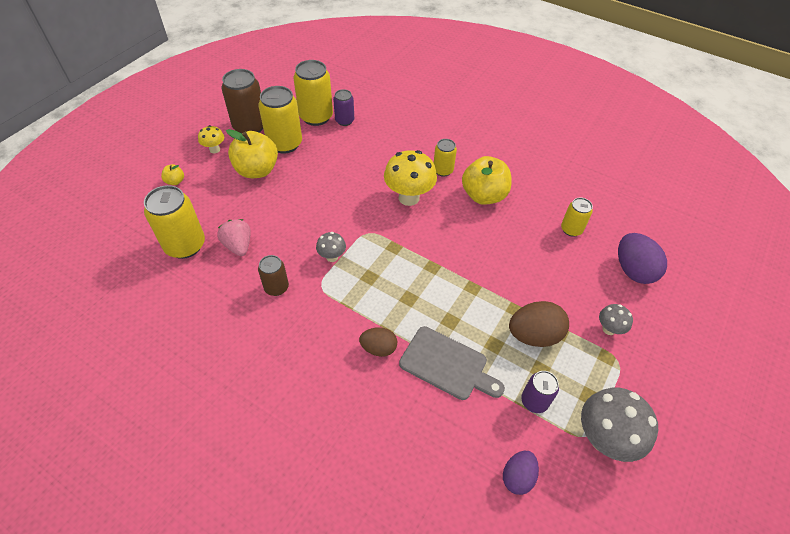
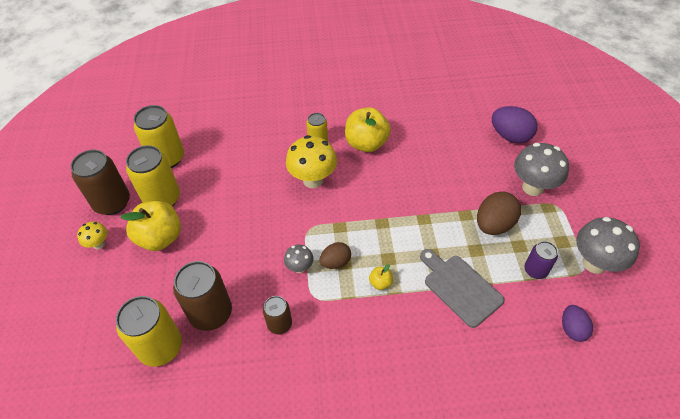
camera: 35 degrees left, 0 degrees up
(175, 181) = (89, 298): yellow apple -> yellow apple (380, 283)
(238, 246) = (211, 313): pink strawberry -> brown can
(344, 121) = (196, 147): purple can -> none
(378, 348) = (403, 312): brown egg -> brown egg (335, 262)
(447, 364) = (460, 288): grey cutting board -> grey cutting board turned 120 degrees counterclockwise
(571, 229) = (447, 132): yellow can -> none
(609, 329) = (532, 187): grey mushroom -> grey mushroom, size x1.92

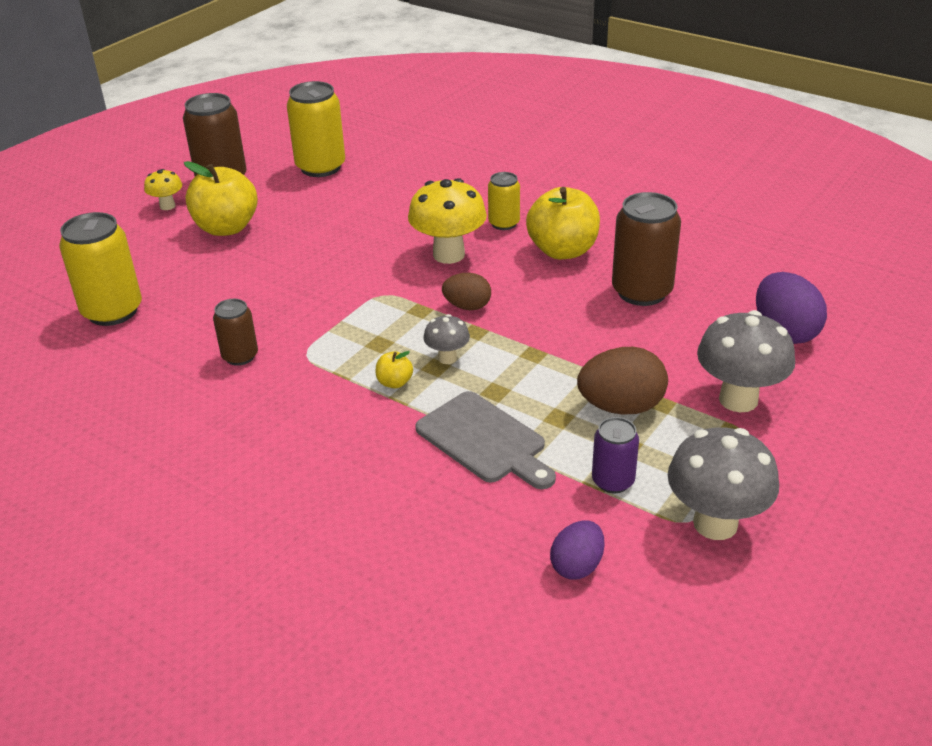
camera: 40 degrees right, 15 degrees down
(162, 199) = (271, 198): yellow can -> none
(211, 313) = (190, 311): brown can -> brown can (641, 292)
(300, 267) = (326, 322): grey mushroom -> grey mushroom (447, 358)
(335, 262) = (370, 338): brown egg -> brown egg (467, 306)
(460, 288) = (484, 440): grey cutting board -> grey cutting board turned 135 degrees clockwise

